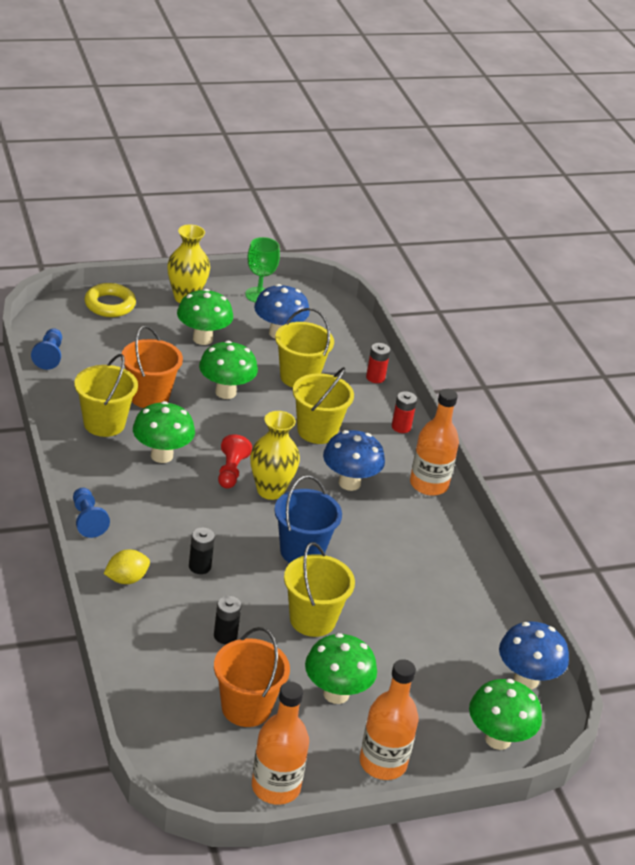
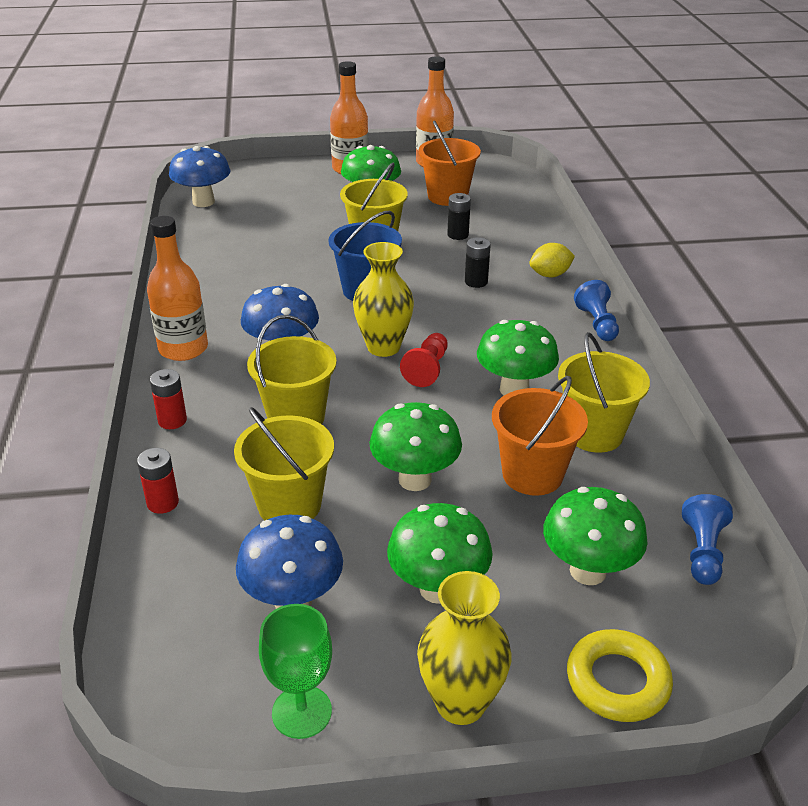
camera: 165 degrees left, 0 degrees up
(498, 739) = (253, 175): green mushroom -> green mushroom (588, 571)

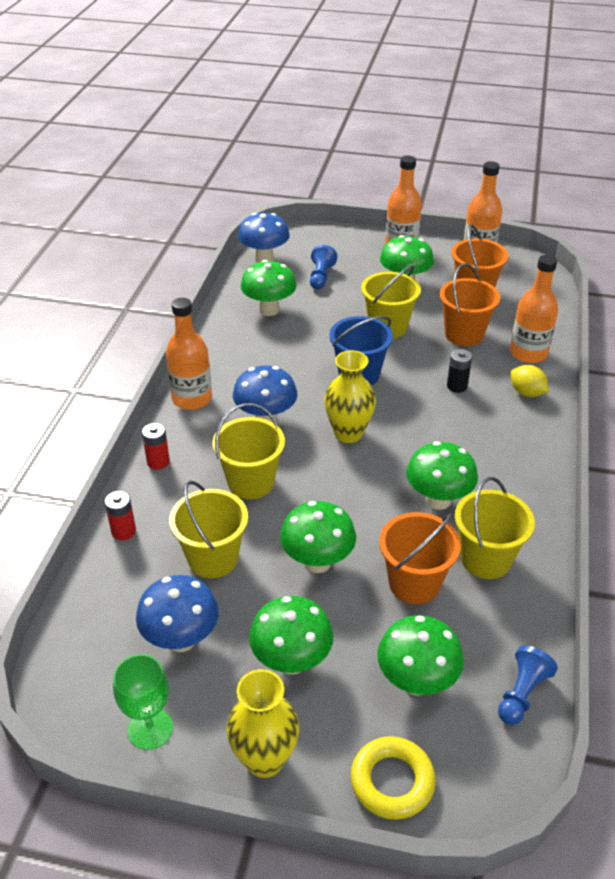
camera: 20 degrees right, 5 degrees up
(233, 248) = (269, 310): none -> green mushroom
(427, 369) = (374, 463): red pawn -> none
(458, 235) = (464, 334): black battery -> orange bucket
(532, 240) = (528, 353): none -> orange bottle
(550, 275) = (526, 393): yellow lemon -> yellow lemon turned 45 degrees clockwise
(597, 323) = (544, 452): blue pawn -> blue pawn (321, 277)

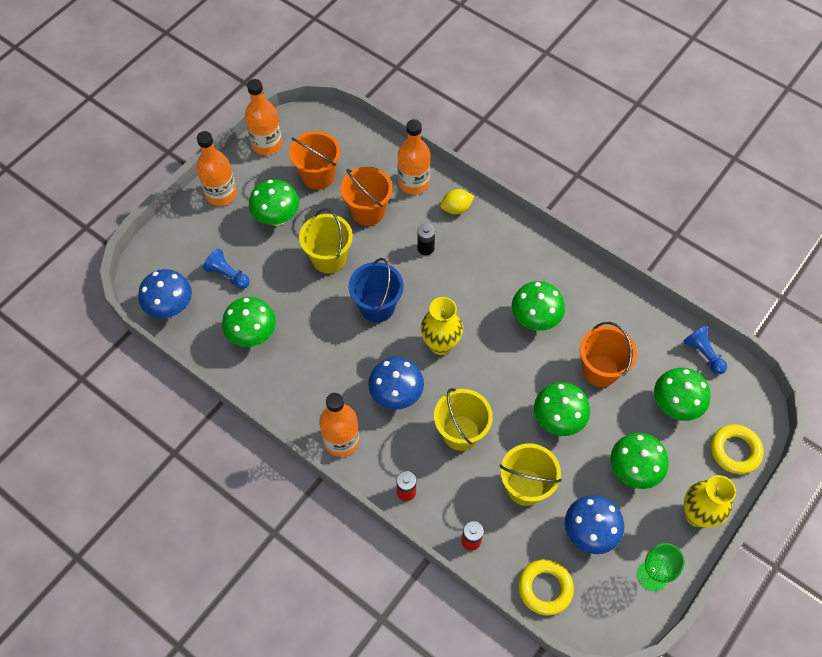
camera: 65 degrees left, 20 degrees up
(90, 617) = (545, 588): none -> yellow ring
(485, 559) = (598, 319): yellow bucket -> none

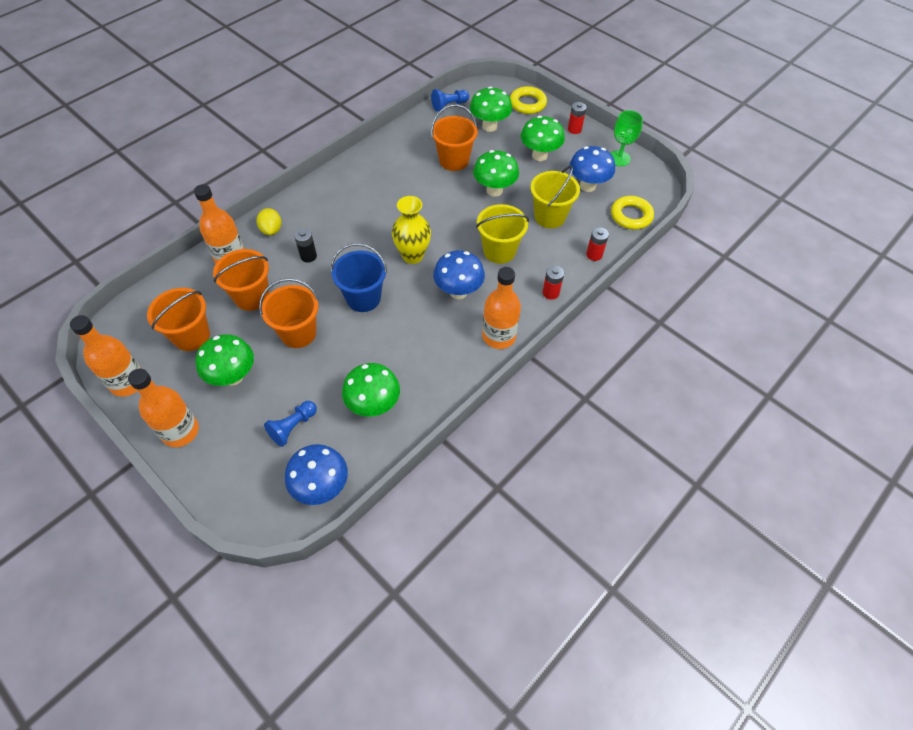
camera: 85 degrees left, 5 degrees down
(329, 258) = (298, 333): yellow bucket -> orange bucket
(535, 320) = (401, 192): green mushroom -> none
(697, 514) = (574, 129): yellow vase -> red battery

